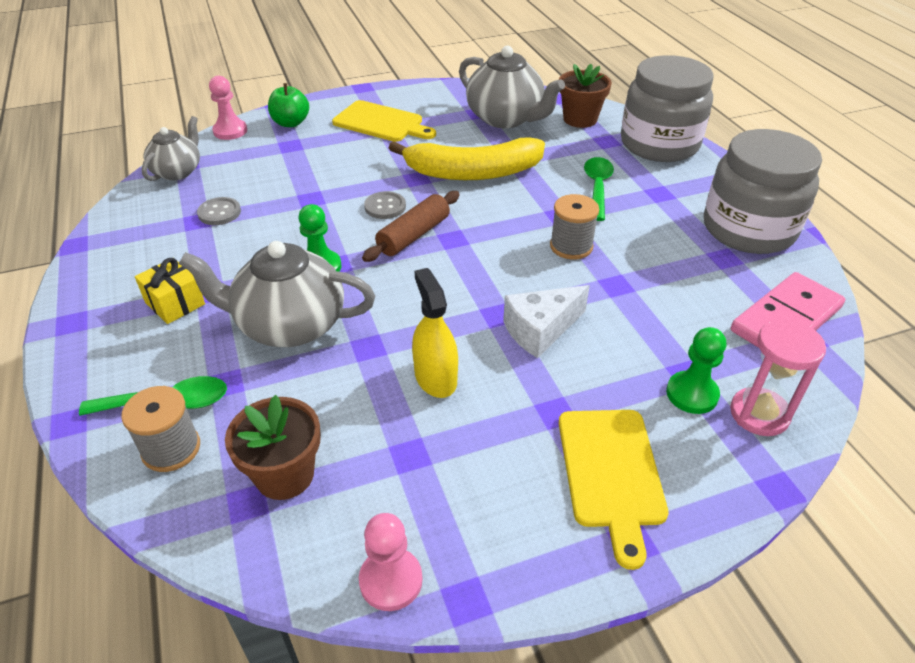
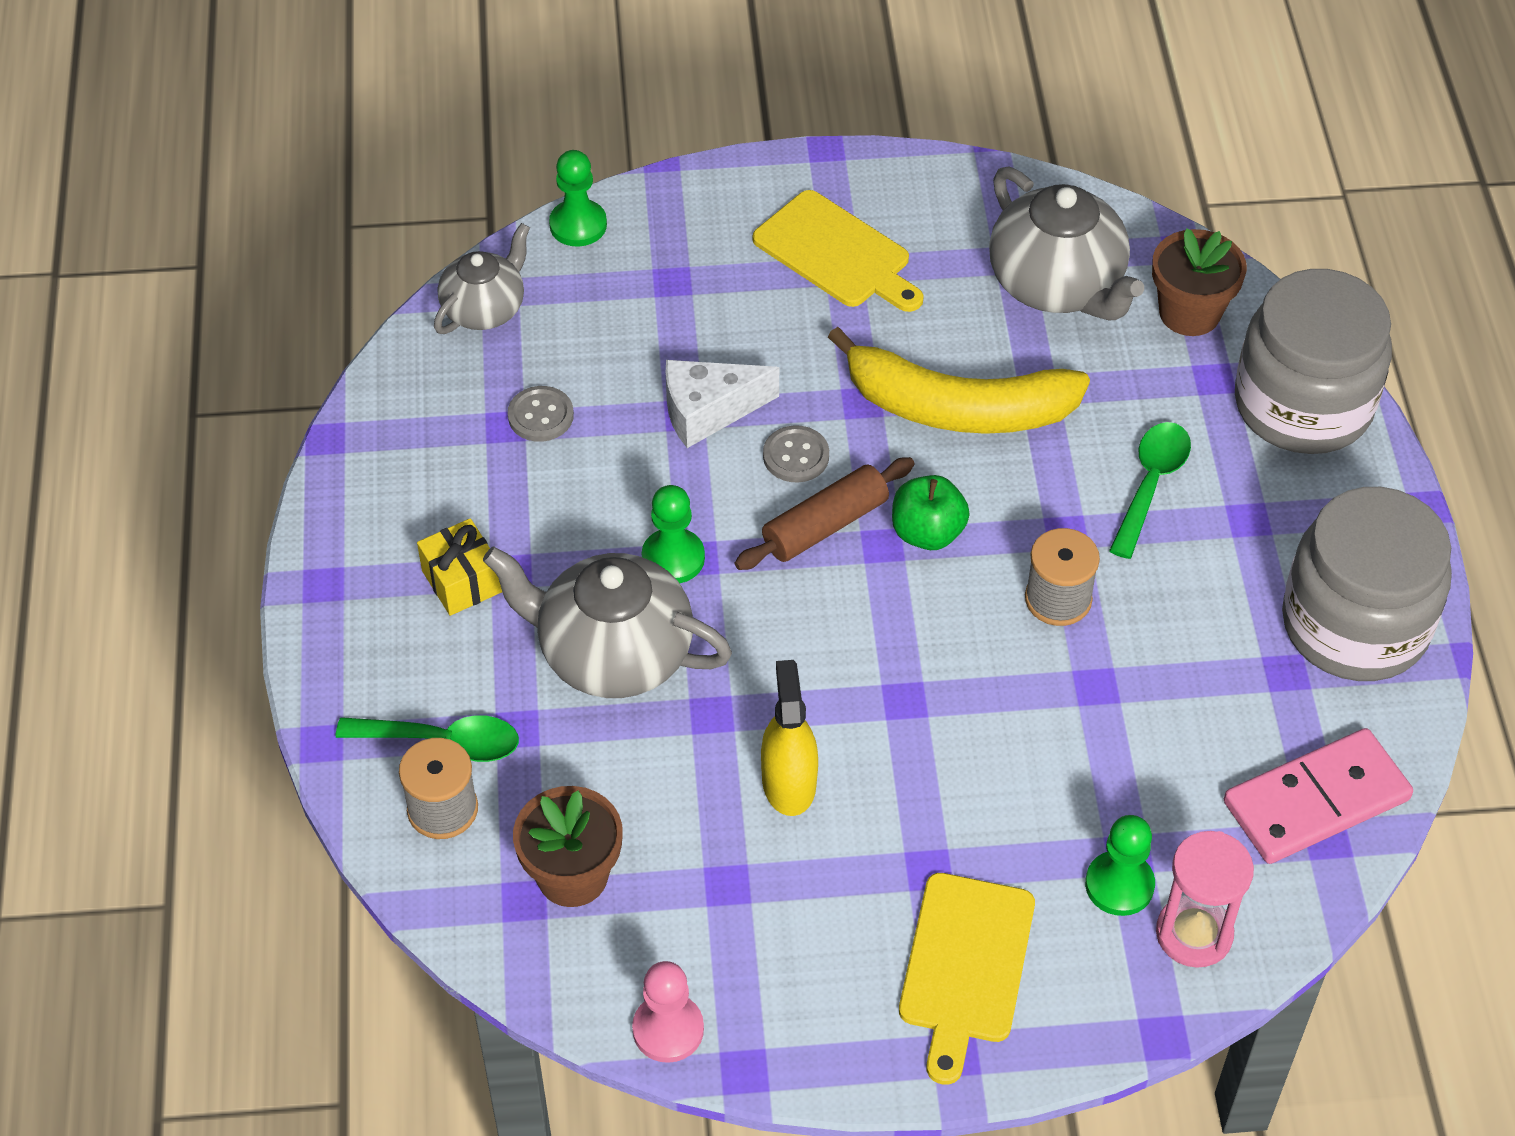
camera: 15 degrees right, 10 degrees up
(230, 131) = (578, 225): pink pawn -> green pawn
(291, 123) = (682, 223): green apple -> green apple (927, 533)
(540, 330) = (955, 739): white cheese -> white cheese (708, 411)

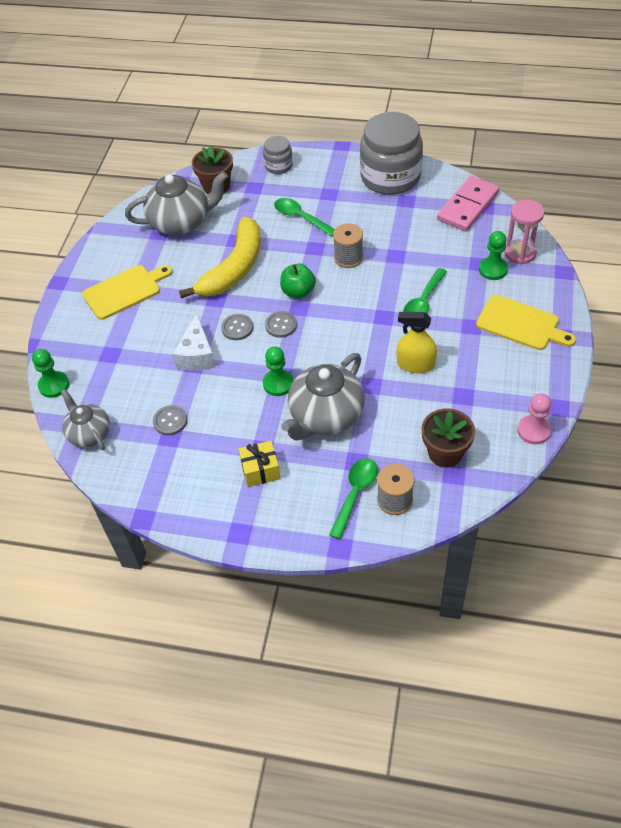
camera: 70 degrees left, 0 degrees up
(825, 526) = (281, 325): brown rolling pin -> grey button
(972, 764) = (423, 302): none -> green spoon
(1303, 405) = (278, 166): grey jar -> grey jar, size x0.48
(1316, 800) = (467, 206): pink domino -> pink domino turned 45 degrees clockwise

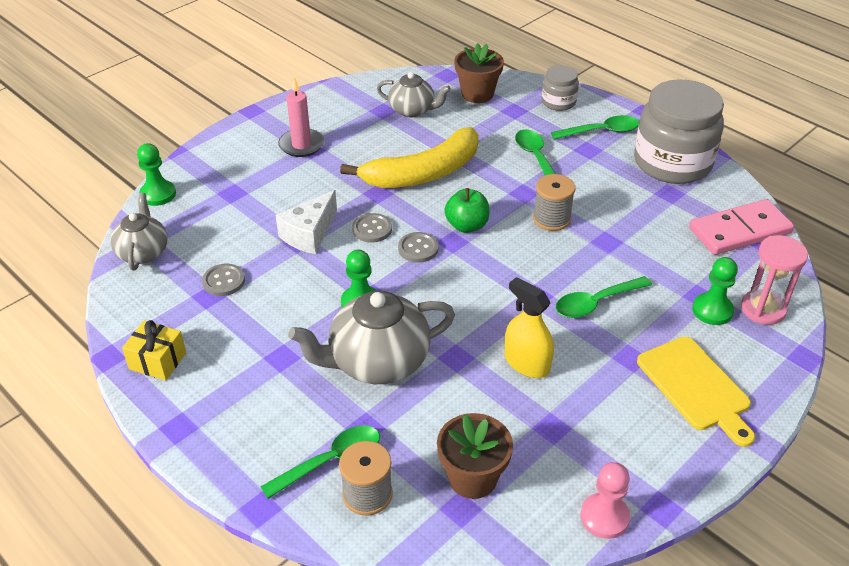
camera: 30 degrees right, 10 degrees down
(125, 291) = (301, 145): yellow cutting board -> pink candle
(181, 222) = (412, 110): grey teapot -> grey teapot, size x0.61
(260, 470) = (259, 378): yellow gift -> yellow gift (158, 361)
(326, 175) = (601, 131): none -> green spoon

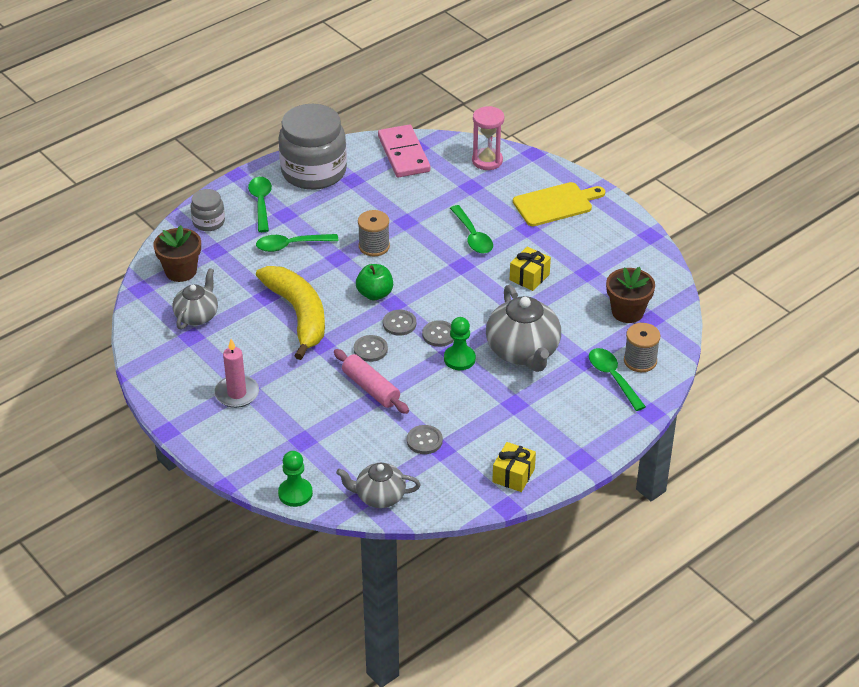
camera: 85 degrees left, 0 degrees up
(309, 234) = (371, 388): white cheese -> pink rolling pin
(402, 282) = (439, 334): none -> grey button
(526, 363) = (529, 277): yellow spray bottle -> yellow gift
(604, 517) = (656, 259): pink pawn -> none
(712, 310) = (486, 183): green pawn -> none

